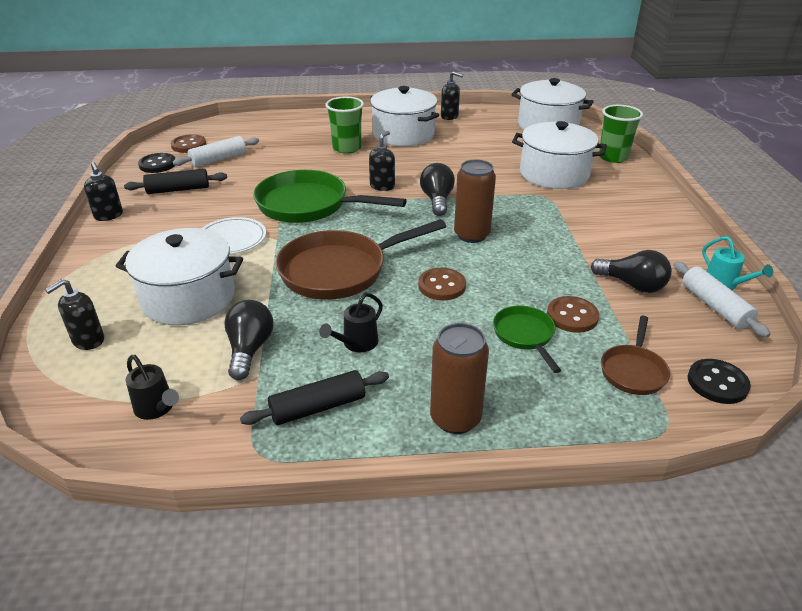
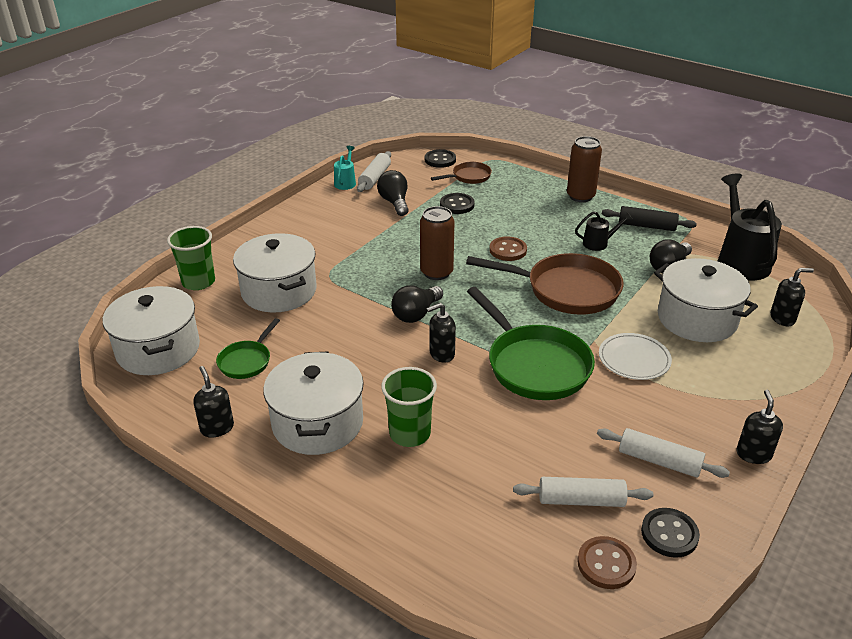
camera: 140 degrees left, 0 degrees up
(157, 408) = (740, 260): black watering can -> black watering can, size x2.03
(178, 189) = (659, 461): black rolling pin -> white rolling pin
(525, 336) = (498, 208): green pan -> green pan (247, 361)
(572, 316) = (457, 205): brown button -> black button

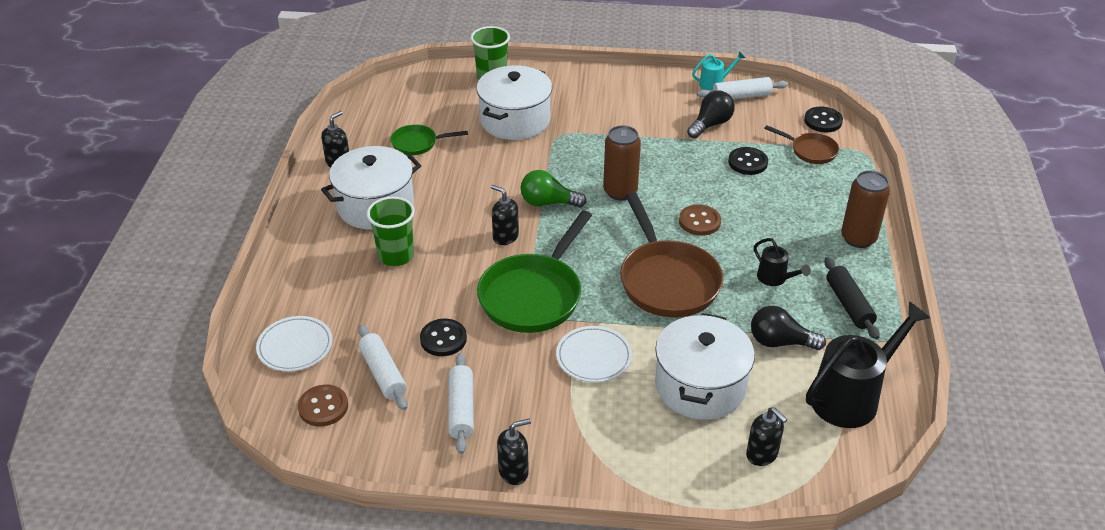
camera: 60 degrees right, 5 degrees up
(158, 349) = (399, 99): white pot -> none
(416, 314) = (548, 203): black light bulb -> green light bulb
(497, 559) = (295, 346): none -> white plate
(669, 534) = (377, 436): black button -> black button (443, 339)

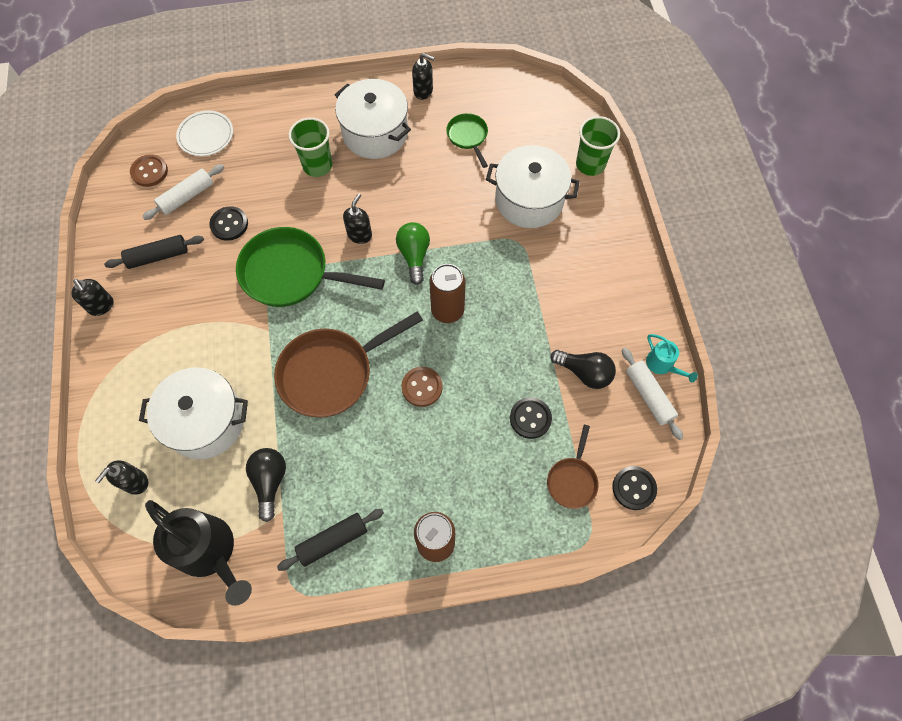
camera: 75 degrees right, 25 degrees up
(461, 409) = (158, 256): white rolling pin -> black rolling pin
(594, 357) = (227, 334): white plate -> none
(775, 279) = (355, 467): black watering can -> none

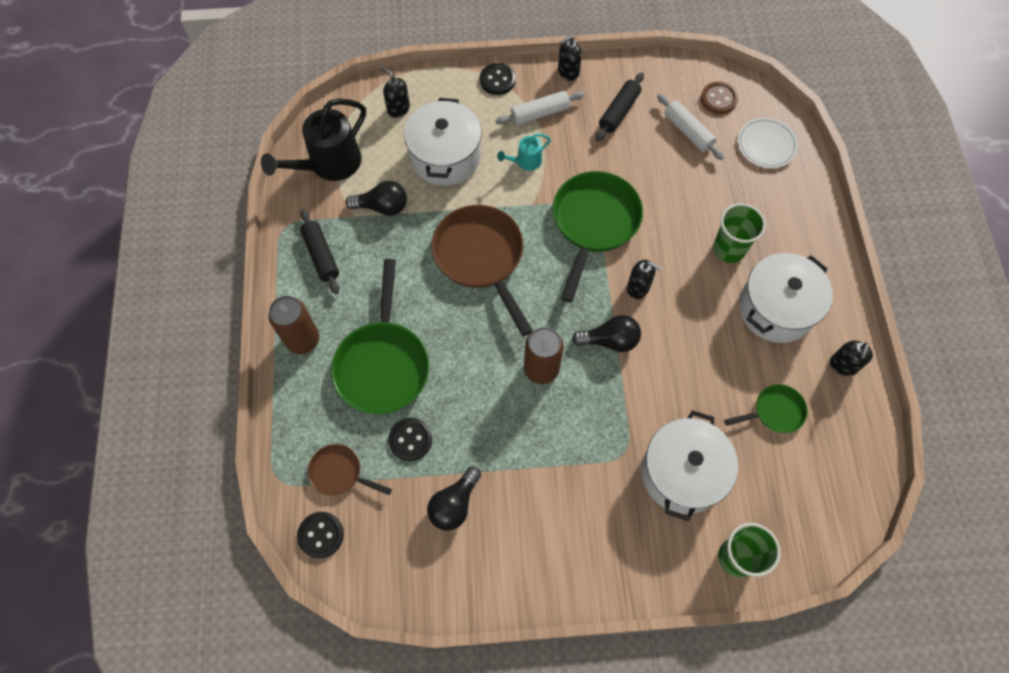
camera: 95 degrees right, 0 degrees up
(158, 256) = (619, 112): black rolling pin -> black rolling pin turned 45 degrees clockwise
(229, 224) = (654, 169): black button -> black button (497, 80)
(414, 256) = (610, 340): green light bulb -> black light bulb
(422, 387) = (457, 338): brown button -> none
(455, 455) = (383, 364): none -> green pan
(648, 396) = (419, 571): white rolling pin -> white rolling pin (539, 113)
(662, 365) = (453, 596): turquoise watering can -> turquoise watering can (525, 162)

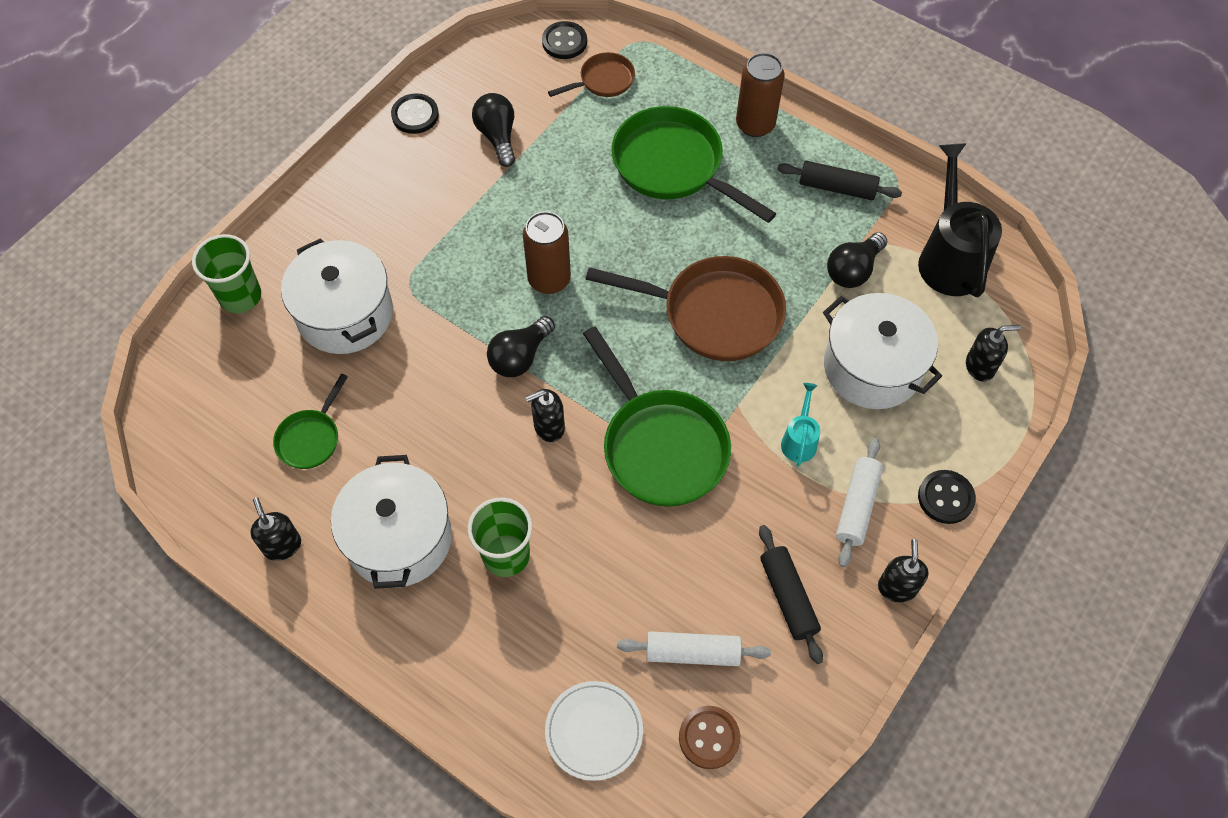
camera: 130 degrees right, 5 degrees down
(410, 440) = (583, 142): black button -> black button (415, 115)

